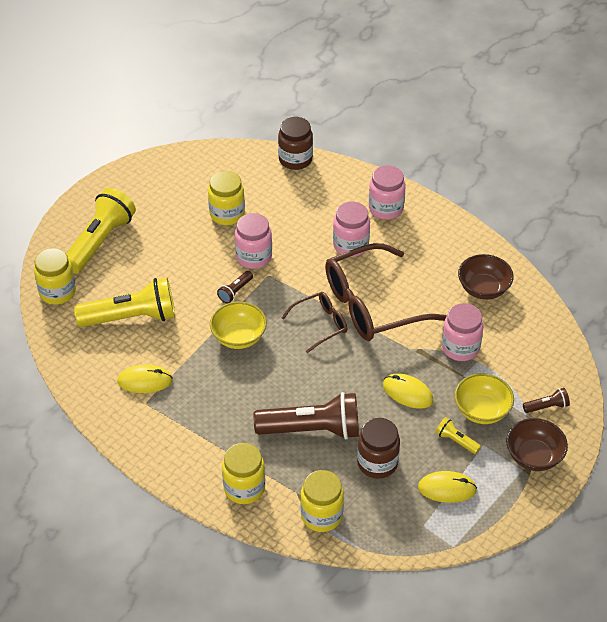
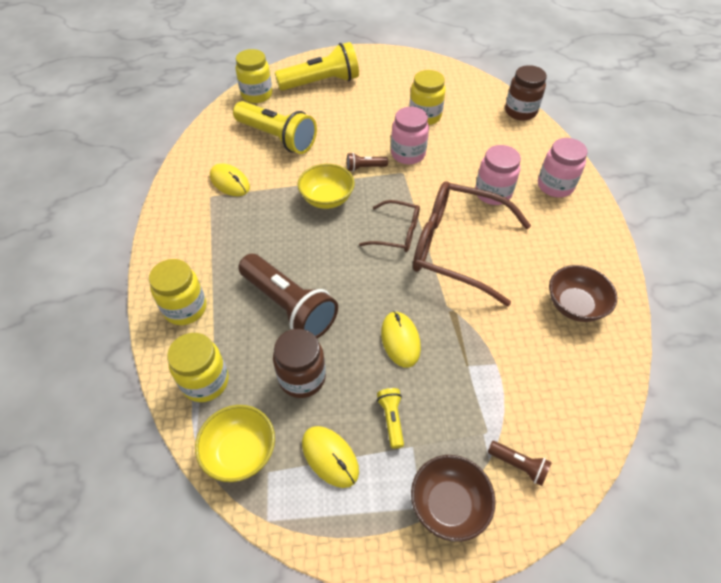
camera: 45 degrees right, 5 degrees up
(460, 348) = (493, 339): pink jar -> none
(482, 410) = (448, 412): yellow bowl -> yellow bowl (240, 452)

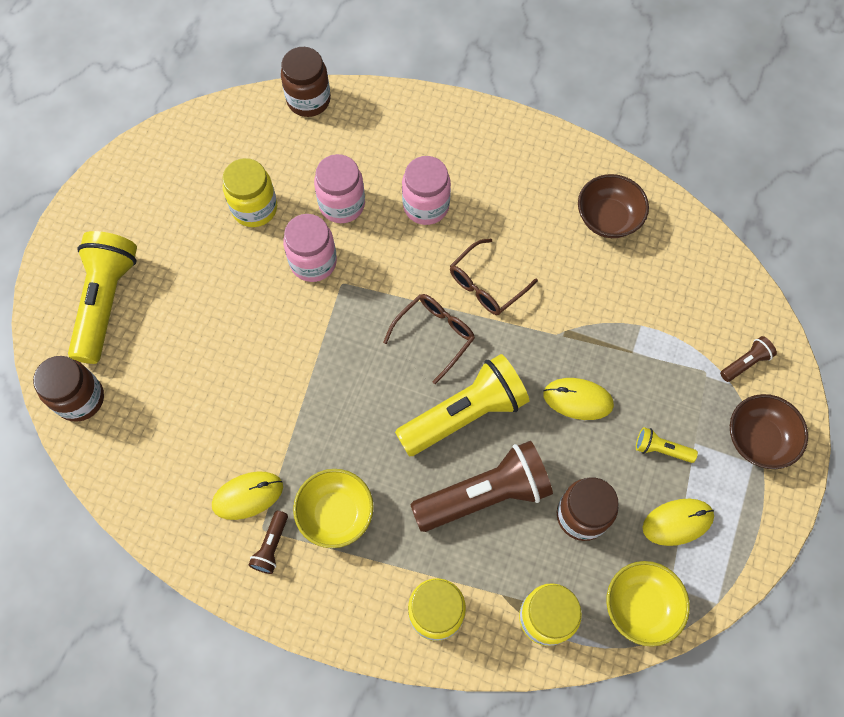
camera: 65 degrees left, 15 degrees up
(257, 95) = (80, 399): yellow jar -> brown jar
(277, 138) = (192, 405): yellow flashlight -> yellow flashlight (464, 414)
(327, 199) = (341, 388): yellow bowl -> yellow bowl (336, 513)
(365, 167) = (310, 321): brown flashlight -> brown flashlight (271, 546)
(458, 248) = (487, 284): brown glasses -> brown glasses, size x0.52
(555, 186) = (447, 139): pink jar -> pink jar (342, 204)

